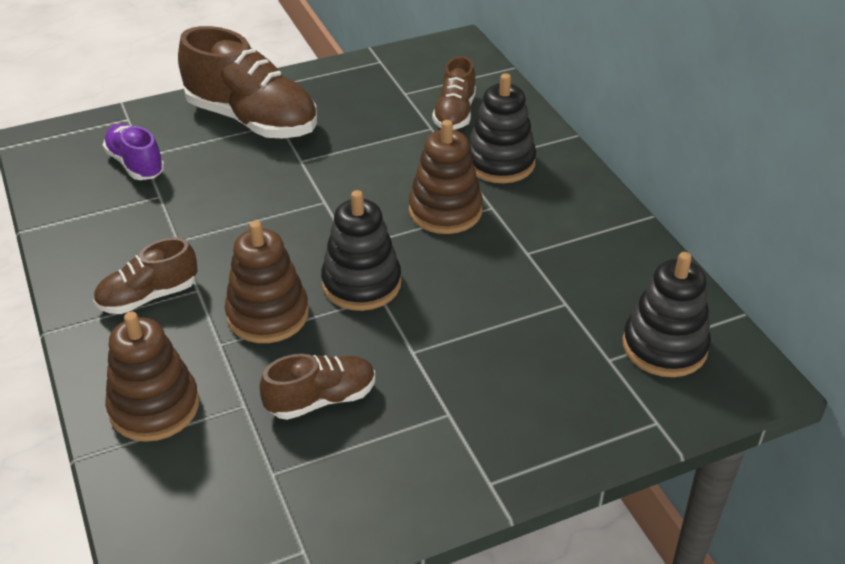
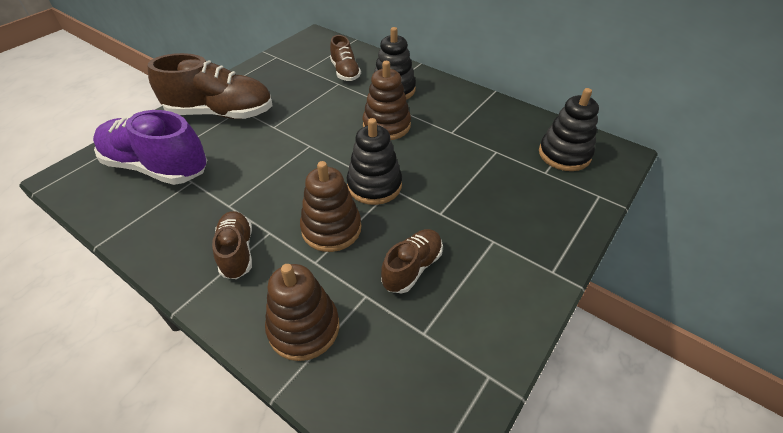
camera: 30 degrees left, 5 degrees up
(136, 164) = (157, 167): purple shoe -> purple shoe, size x1.82
(148, 297) = (237, 252): brown shoe -> brown shoe turned 135 degrees clockwise

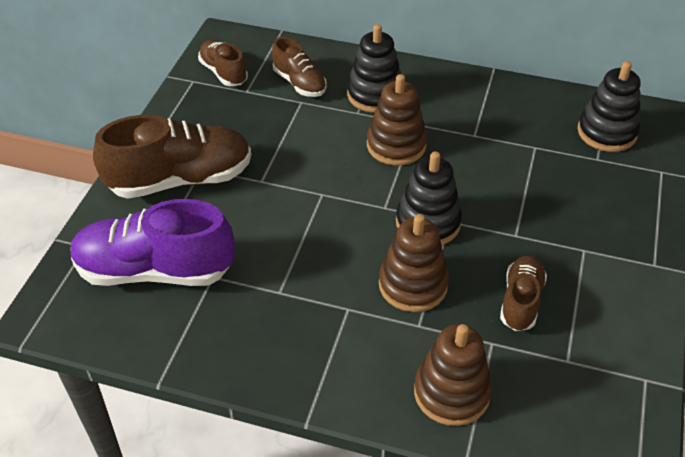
camera: 20 degrees left, 0 degrees up
(237, 252) = (328, 340): brown shoe -> brown shoe (223, 72)

